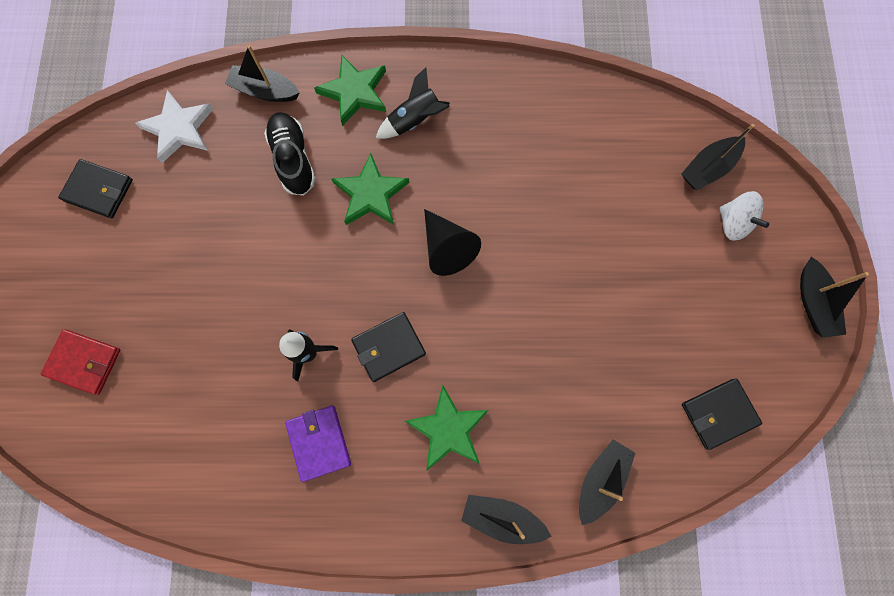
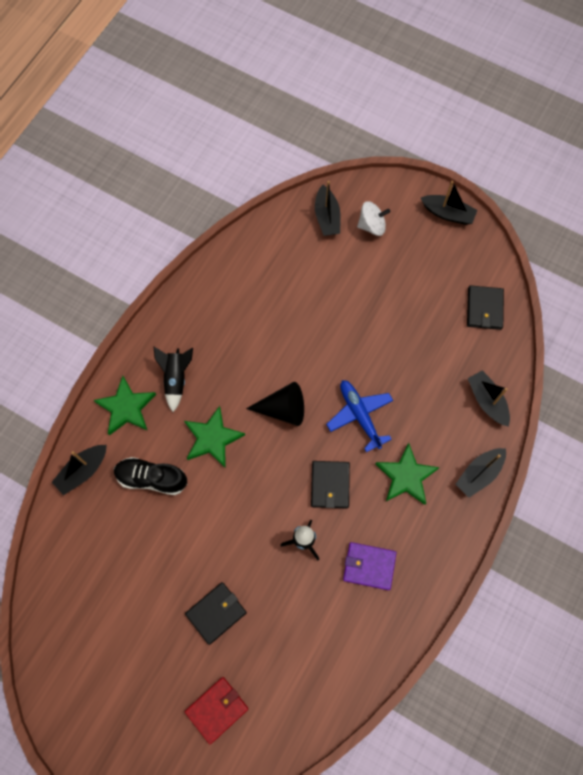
camera: 60 degrees left, 5 degrees down
(98, 190) = (84, 637): black wallet -> black wallet (216, 613)
(179, 129) = (72, 551): white star -> none
(490, 336) = (360, 415): none -> blue plane

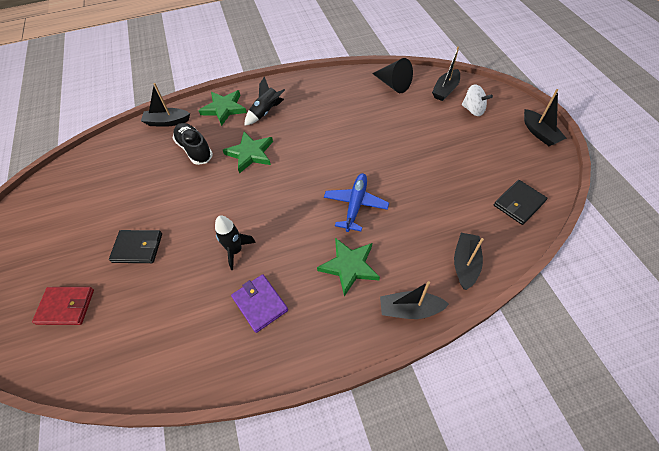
camera: 45 degrees right, 15 degrees down
(283, 409) = (309, 167): black cone -> black cone (393, 84)
(330, 485) = (290, 231): black wallet -> none

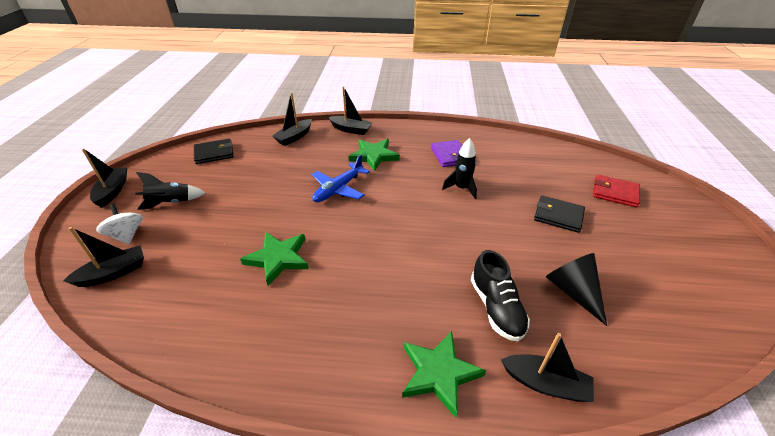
camera: 160 degrees left, 15 degrees down
(250, 153) = (420, 274): green star -> green star (278, 258)
(266, 112) = (373, 335): black rocket -> black rocket (171, 203)
(393, 84) = (159, 311): black cone -> black cone (573, 291)

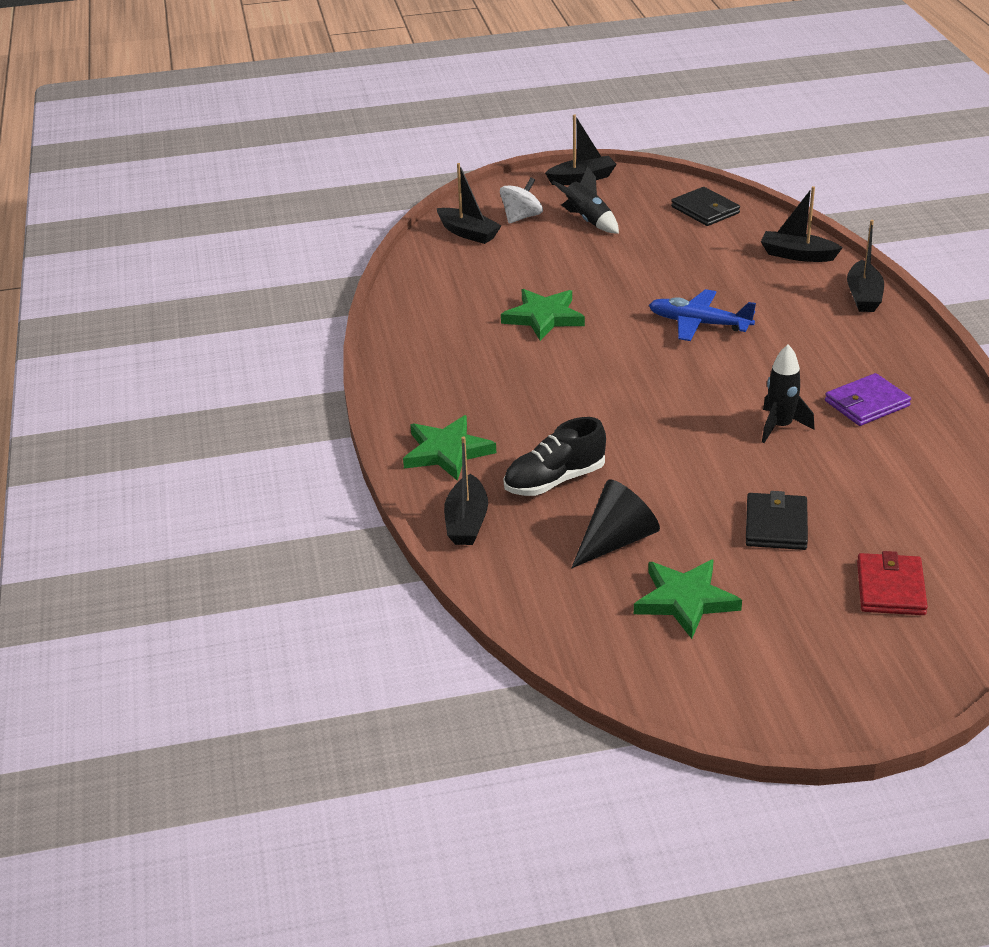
camera: 75 degrees right, 5 degrees down
(374, 156) = (804, 333): green star -> green star (685, 600)

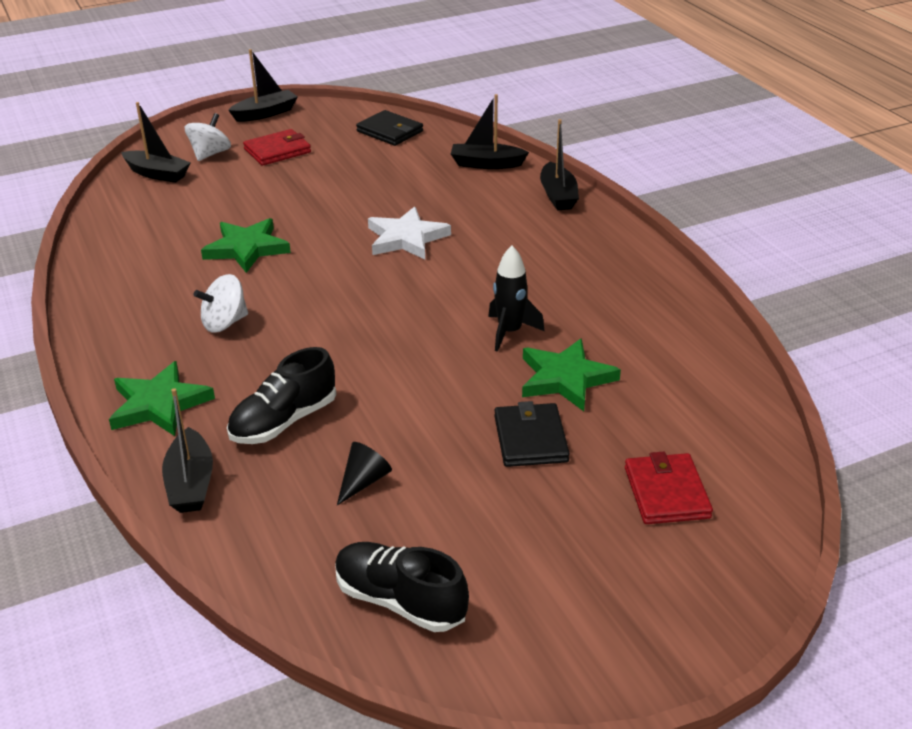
camera: 15 degrees left, 0 degrees up
(513, 386) = (224, 323): none -> white spinning top
(588, 220) = (277, 151): black rocket -> red wallet
(616, 541) = (363, 481): black cone -> black cone, size x0.60
(630, 640) = (400, 601): none -> black shoe
(685, 600) = (453, 541): green star -> green star (565, 378)
(699, 324) = (406, 238): blue plane -> white star
(867, 403) = (589, 298): purple wallet -> none

